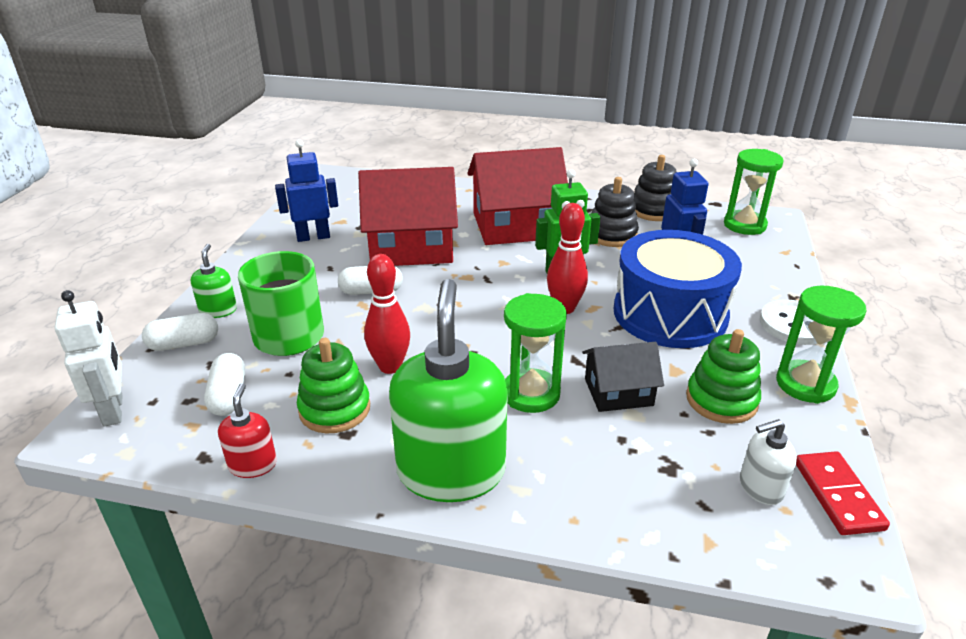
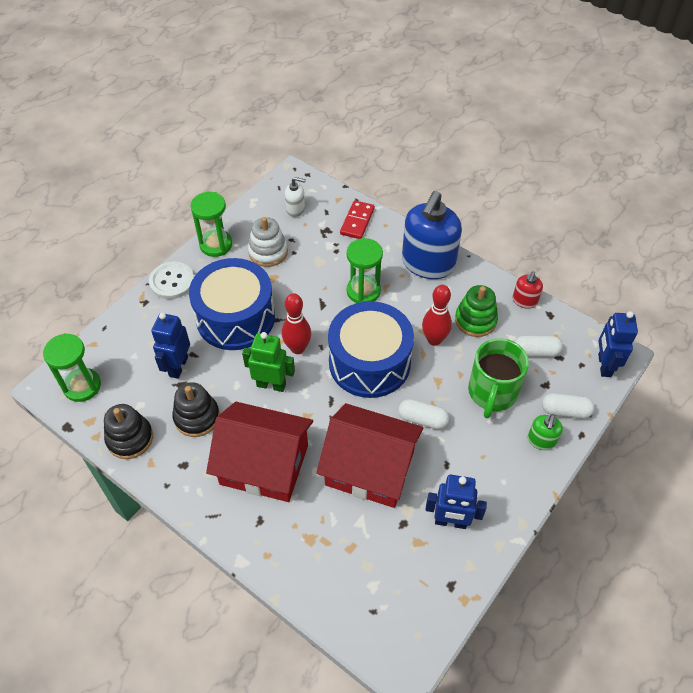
camera: 155 degrees left, 20 degrees up
(114, 410) = (604, 365): white robot -> blue robot
(228, 396) = (535, 352): white capsule -> white capsule turned 75 degrees clockwise
(451, 471) = (428, 263): green soap dispenser -> blue soap dispenser
(465, 320) = (369, 362): none -> blue drum
(618, 392) = (316, 275): black house -> none
(721, 400) = (268, 252): green stacking toy -> white stacking toy
(838, 495) = (267, 196): red domino -> red domino (357, 221)

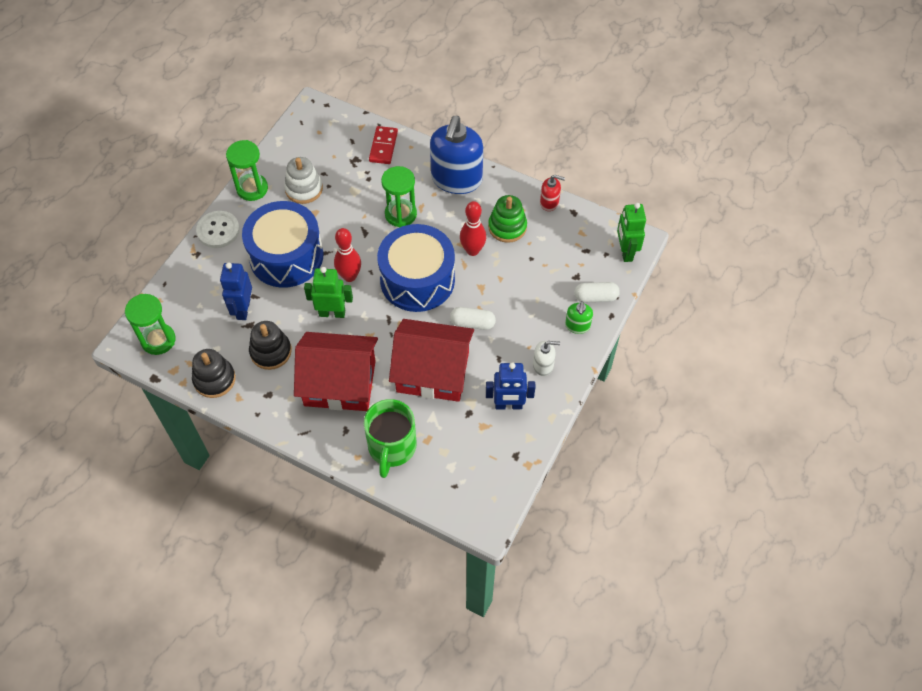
camera: 10 degrees left, 5 degrees up
(295, 209) = (322, 142): white soap dispenser -> white soap dispenser (543, 365)
(492, 393) = (530, 291): green mug -> green mug (391, 447)
(524, 301) = (549, 202): red soap dispenser -> red soap dispenser turned 90 degrees counterclockwise
(535, 352) = (564, 248): white capsule -> none
(604, 365) = (625, 252): blue robot -> green robot

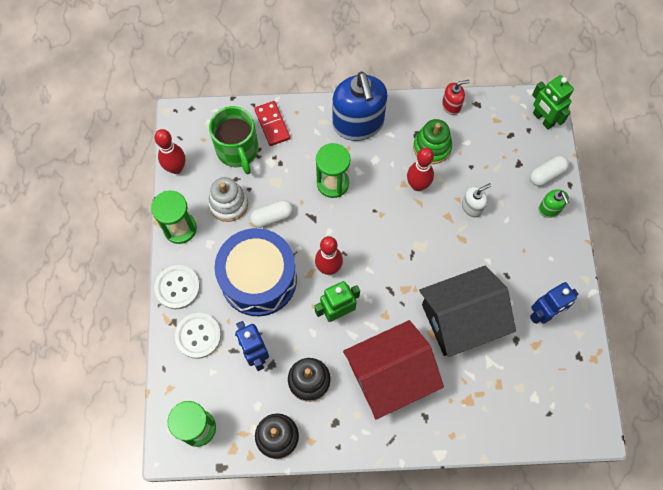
camera: 30 degrees left, 10 degrees up
(208, 274) = (198, 336): none -> white button
(282, 143) = (176, 168): none -> red bowling pin
(391, 447) = (475, 409): green mug -> green mug (238, 151)
(417, 280) = (390, 239): blue drum -> none
(432, 372) = (461, 319): red house -> black house
(472, 323) = (463, 254): white capsule -> white capsule (272, 217)
(543, 365) = (546, 261): white soap dispenser -> white soap dispenser (472, 207)

